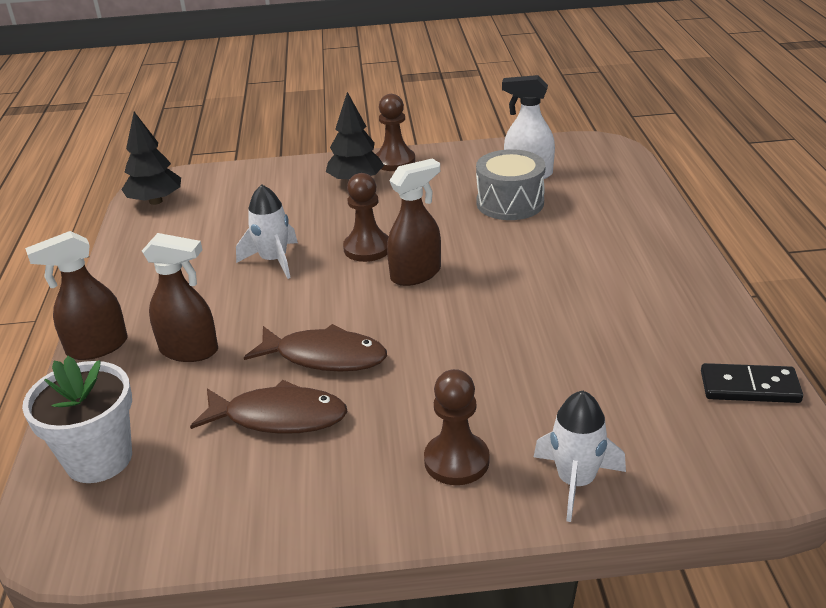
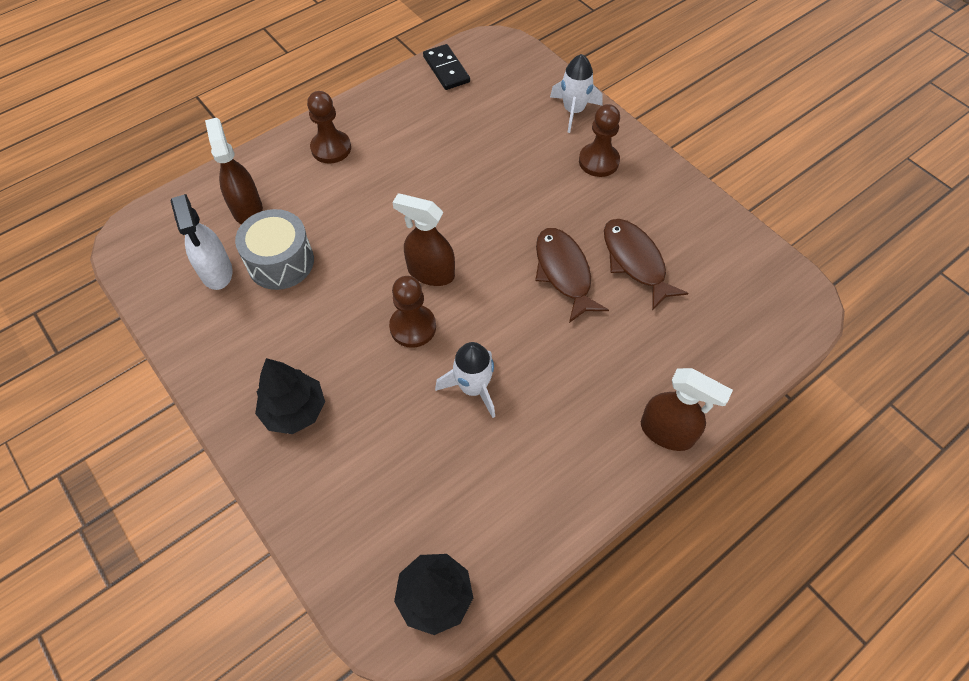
camera: 125 degrees left, 25 degrees up
(99, 459) = (746, 332): white flower pot -> none
(190, 350) = (620, 361): brown spray bottle -> brown spray bottle (247, 209)
(395, 161) = (232, 399): brown pawn -> brown pawn (331, 148)

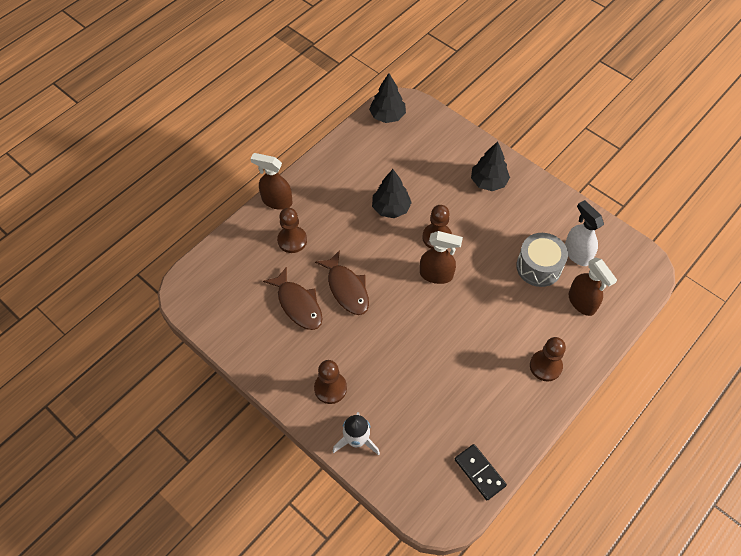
camera: 170 degrees right, 0 degrees up
(473, 388) = (391, 208): white rocket -> black tree
(641, 357) = (292, 240): none -> brown pawn

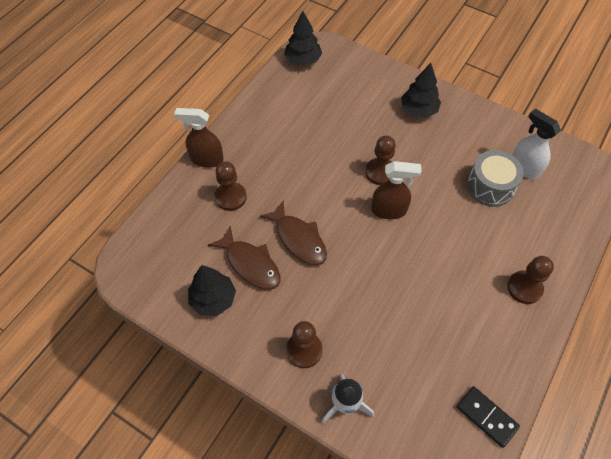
camera: 10 degrees left, 0 degrees up
(391, 208) = (326, 149): black tree -> black tree (213, 299)
(582, 302) = (542, 216): brown spray bottle -> none

